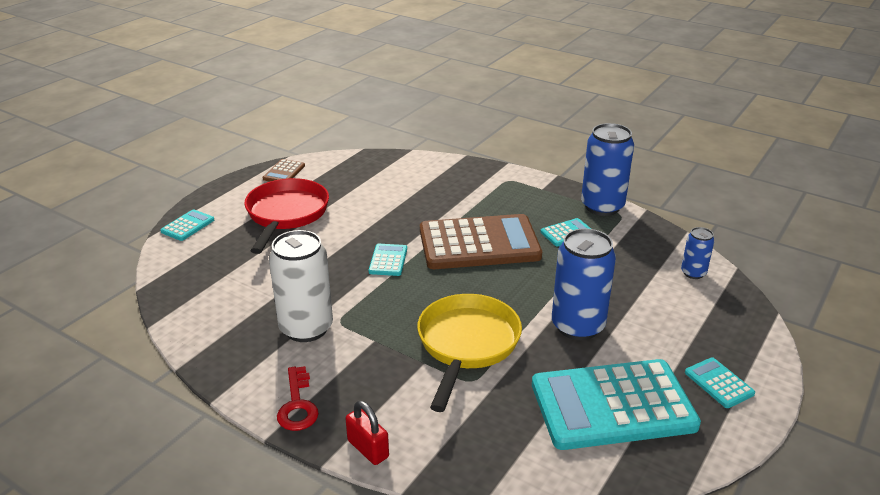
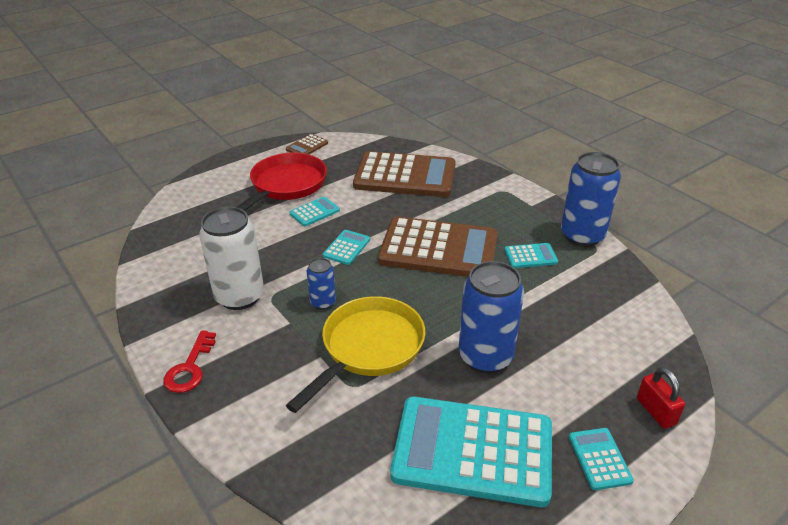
camera: 20 degrees right, 5 degrees up
(188, 226) = (202, 180): turquoise calculator -> turquoise calculator (314, 212)
(368, 449) = (222, 428): red padlock -> red padlock (656, 411)
(405, 183) = (405, 176): none -> brown calculator
(693, 273) = (640, 328): blue can -> blue can (323, 302)

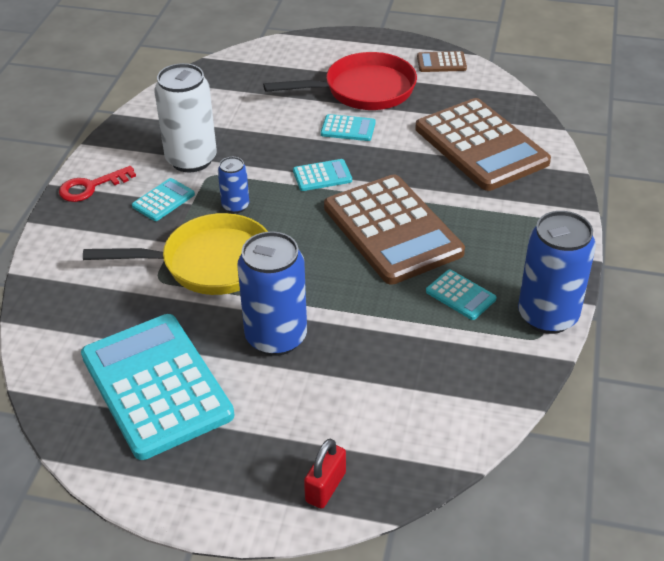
camera: 50 degrees right, 5 degrees up
(599, 459) = (224, 471): turquoise calculator -> turquoise calculator (163, 200)

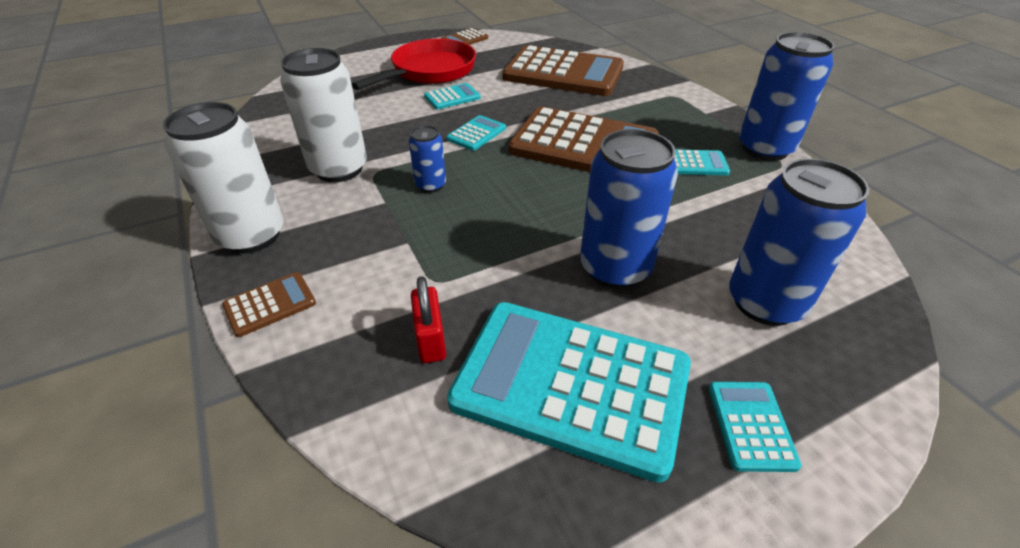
camera: 40 degrees left, 0 degrees up
(58, 241) = (270, 304): none -> brown calculator
(91, 187) = (251, 236): red key -> white can
(163, 200) = (351, 212): turquoise calculator -> turquoise calculator (751, 425)
(210, 263) = (469, 240): yellow pan -> none
(325, 487) = (847, 370): red padlock -> red padlock (430, 339)
(340, 420) = (765, 302): none -> blue can

